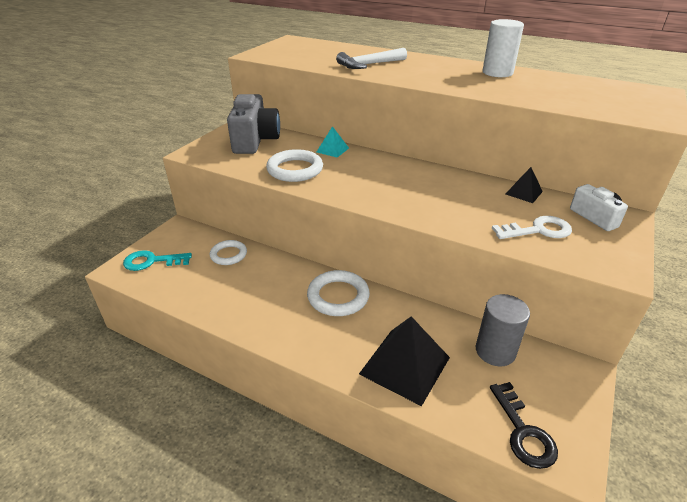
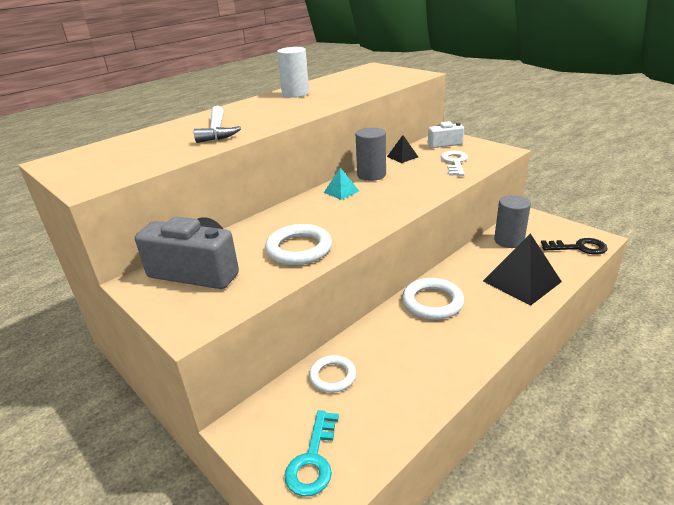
camera: 70 degrees left, 5 degrees down
(332, 150) = (268, 222): turquoise pyramid -> turquoise pyramid (341, 191)
(458, 180) = (371, 175): none -> grey cylinder

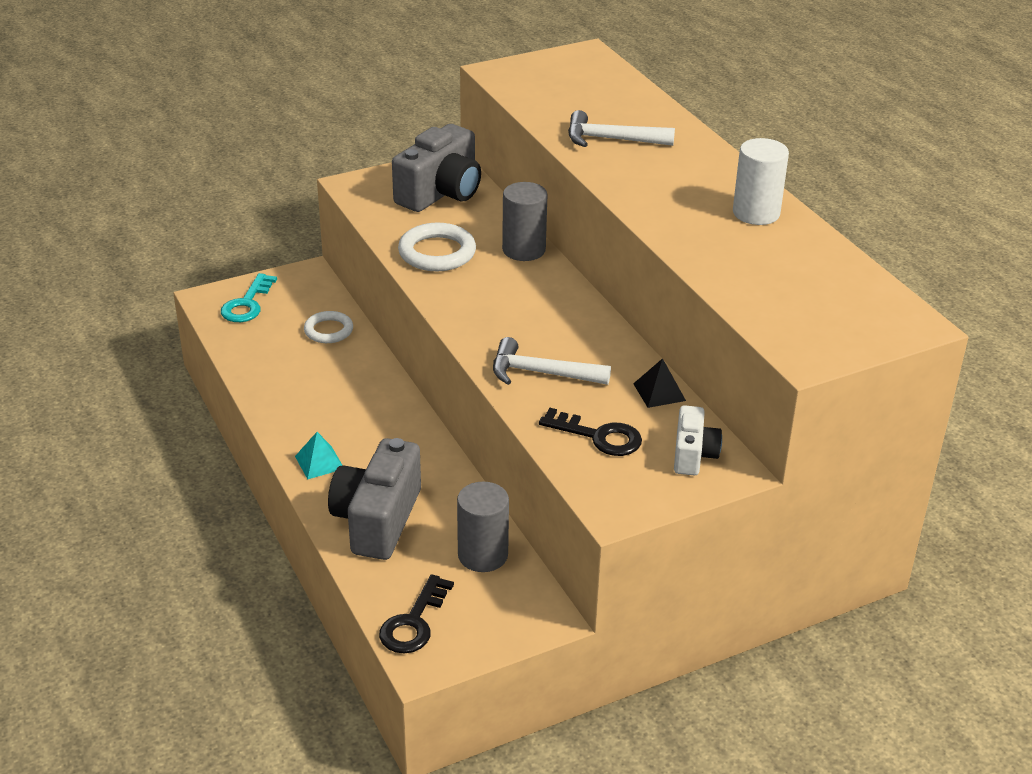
camera: 105 degrees right, 5 degrees up
(313, 459) = (247, 303): turquoise key -> turquoise key turned 105 degrees counterclockwise
(341, 191) = (564, 307): turquoise pyramid -> turquoise pyramid (319, 462)
(371, 175) = (604, 344): grey cylinder -> grey cylinder (524, 250)
(416, 184) = (541, 373): none -> white hammer
(432, 302) = (391, 427): white ring -> none
(455, 162) = (598, 436): white key -> black key
(522, 281) = (377, 520): black pyramid -> grey camera

